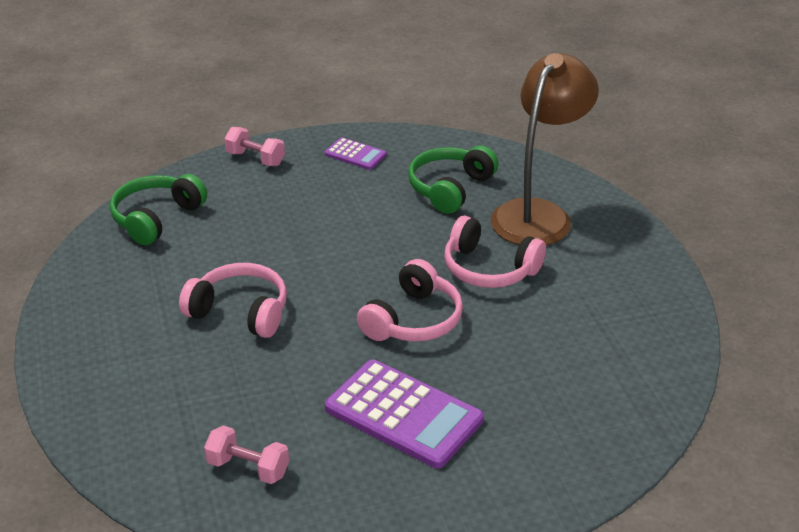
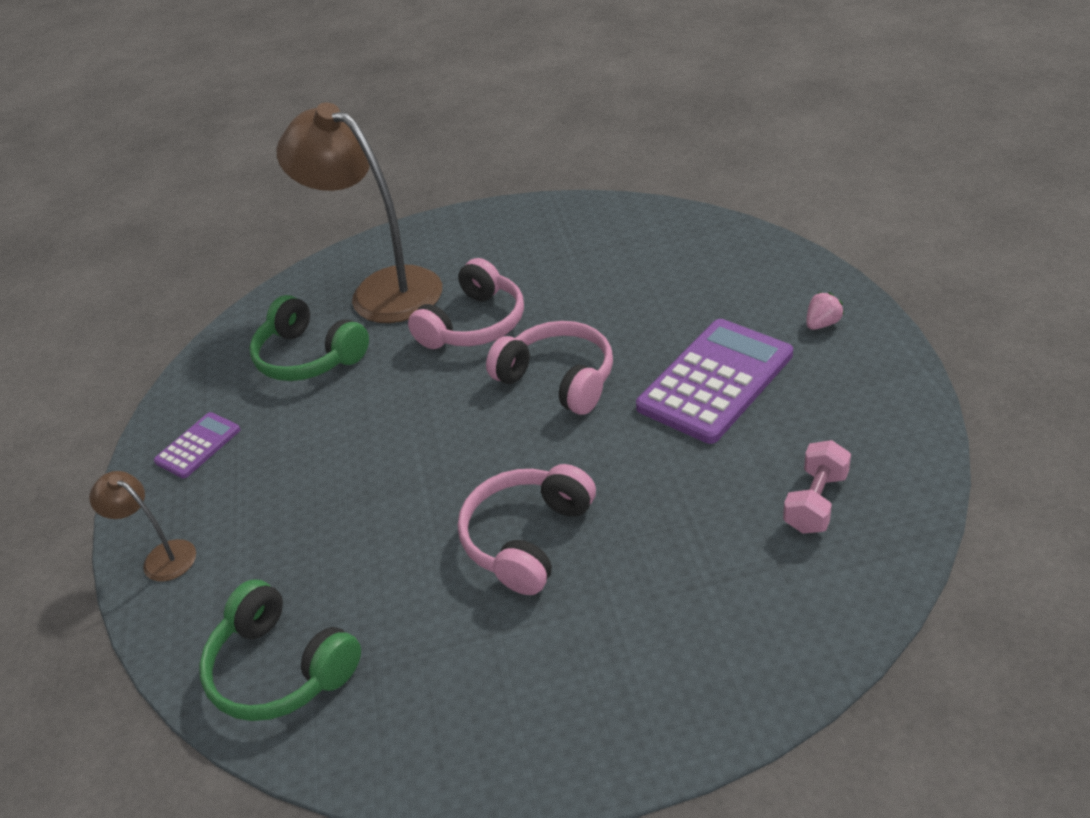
camera: 80 degrees left, 5 degrees up
(255, 159) = (161, 556): pink dumbbell -> brown lamp
(484, 494) = (822, 324): none -> pink strawberry

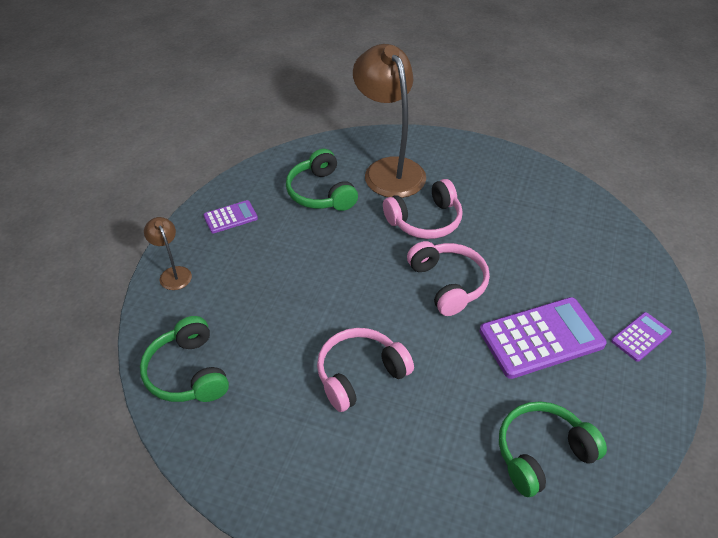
camera: 25 degrees right, 5 degrees up
(815, 502) = (542, 454): pink dumbbell -> green headphones
(822, 324) = (641, 337): pink strawberry -> purple calculator

